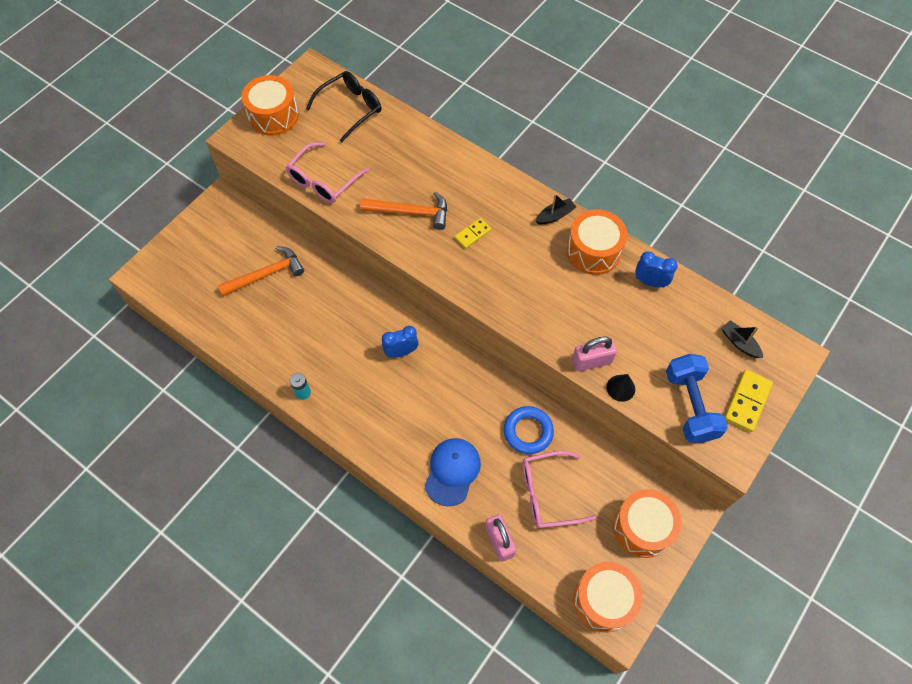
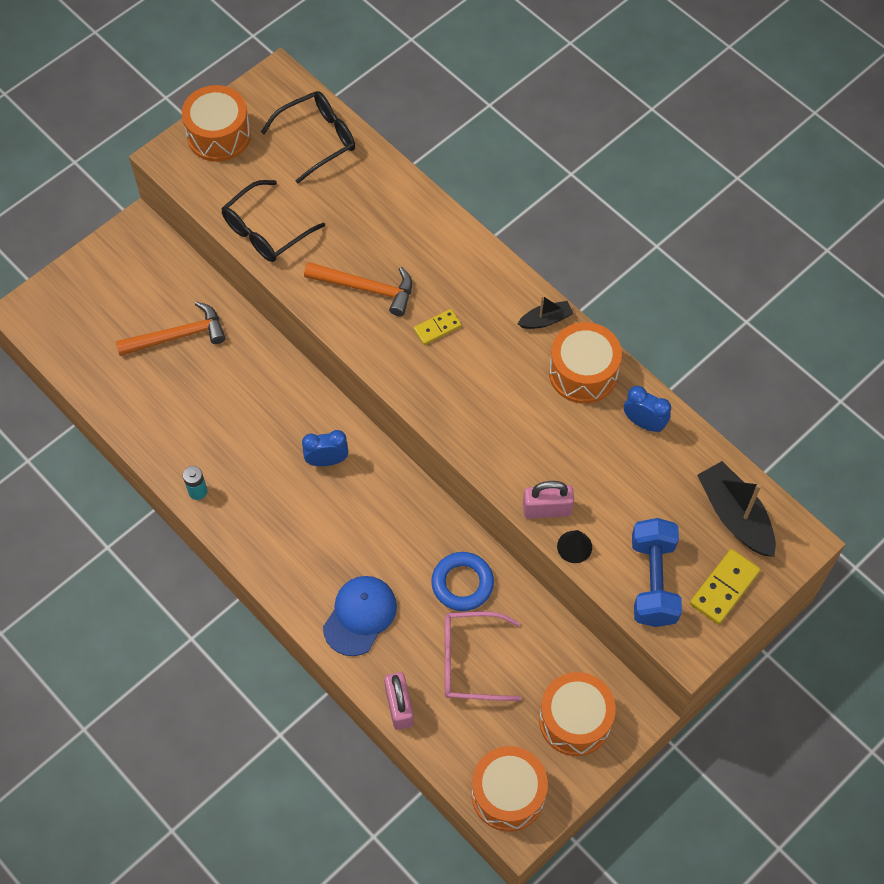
camera: 10 degrees right, 0 degrees up
(323, 181) = (266, 231): pink glasses -> black glasses
(739, 343) = (735, 516): black boat -> black boat, size x1.84

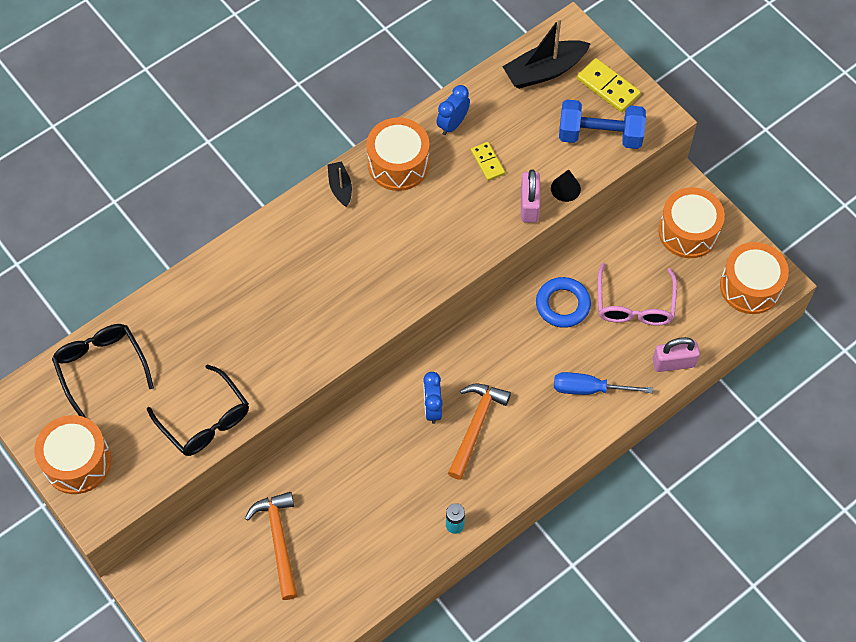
camera: 85 degrees left, 0 degrees up
(360, 616) = (589, 389): blue cap -> blue screwdriver
(366, 288) = (286, 333): orange hammer -> orange hammer (476, 426)
(437, 328) = (337, 275): yellow domino -> yellow domino (487, 162)

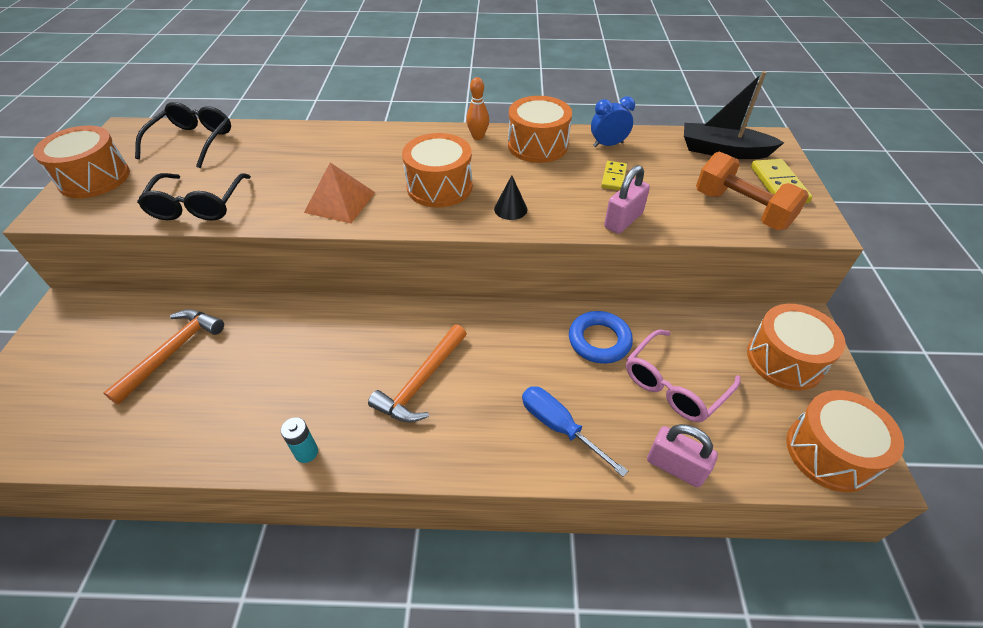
camera: 40 degrees right, 15 degrees down
(310, 336) = (340, 202): none -> orange pyramid
(340, 187) = (478, 137): black boat -> orange bowling pin
(368, 266) = (439, 186): none -> orange drum
(432, 408) = (402, 342): blue clock -> none
(476, 426) = (421, 382): orange hammer -> orange hammer turned 150 degrees clockwise
(565, 188) = (671, 227): black cone -> black cone (510, 209)
(600, 135) = (741, 210): blue dumbbell -> orange dumbbell

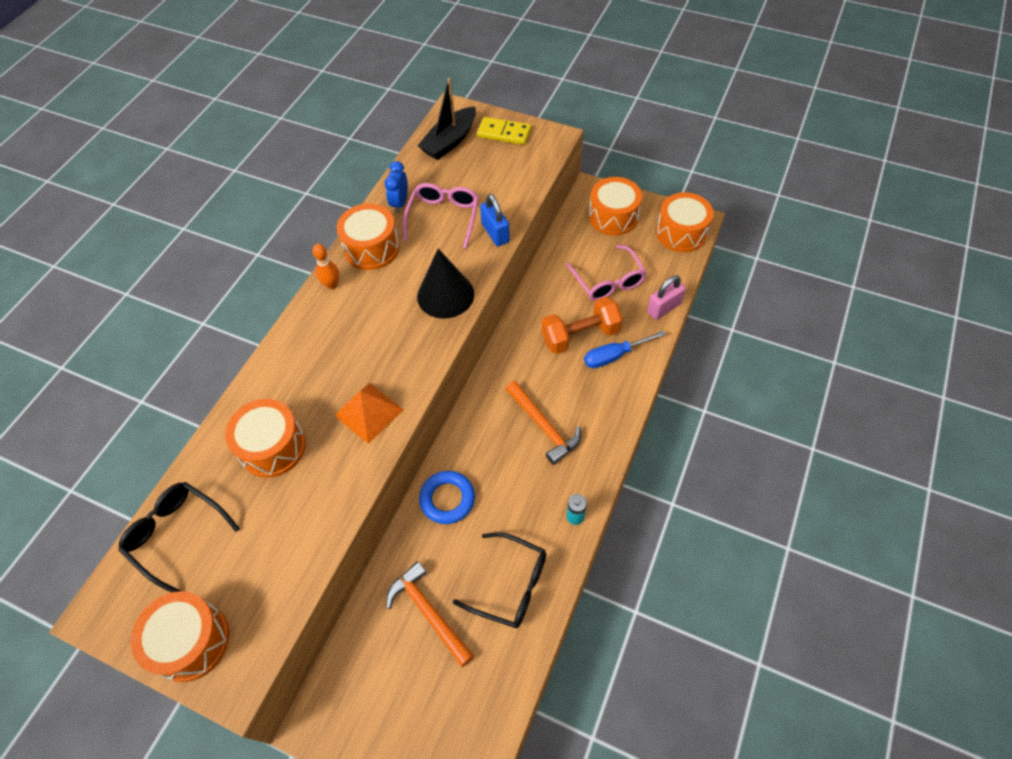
camera: 65 degrees left, 10 degrees up
(198, 206) = (306, 534): black glasses -> black glasses (510, 585)
(439, 186) = (389, 333): orange drum -> orange drum (272, 447)
(510, 209) = (445, 295): black cone -> black cone, size x2.02
(599, 341) = (555, 305): blue ring -> blue ring (447, 499)
(613, 177) = (443, 217): yellow domino -> pink glasses
(623, 220) = (495, 233): pink padlock -> blue padlock
(741, 210) = (518, 165): orange dumbbell -> orange dumbbell (580, 335)

